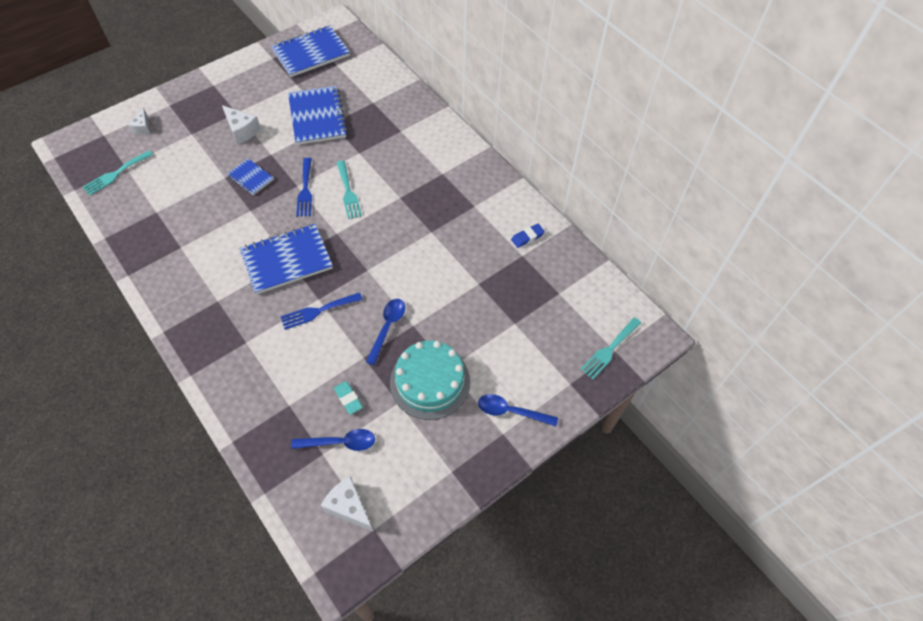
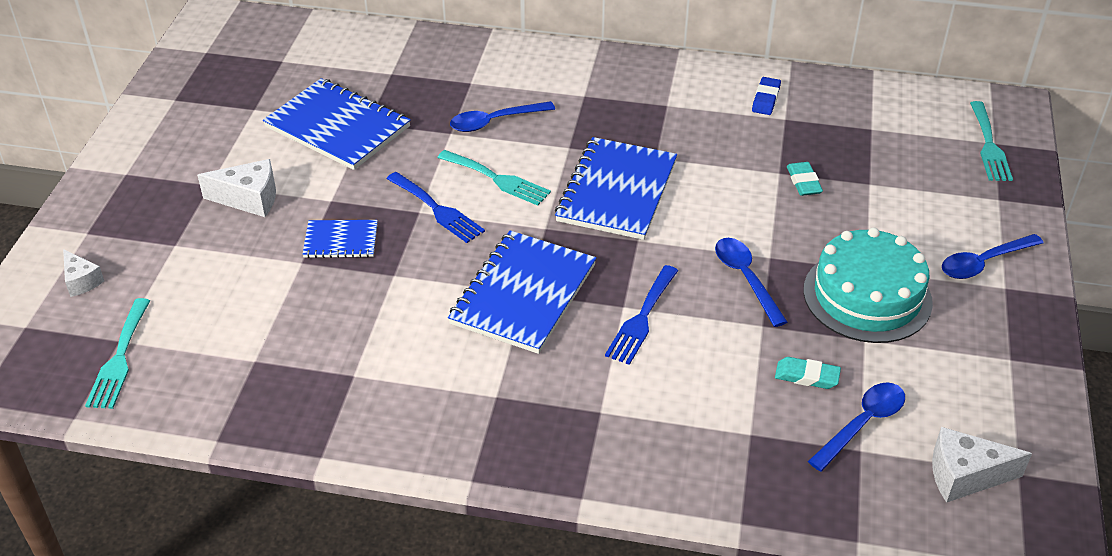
camera: 40 degrees left, 15 degrees down
(311, 53) = (226, 67): blue notebook -> blue notebook (617, 191)
(385, 160) = (494, 122): none -> blue spoon
(483, 297) = (803, 182): none -> turquoise eraser

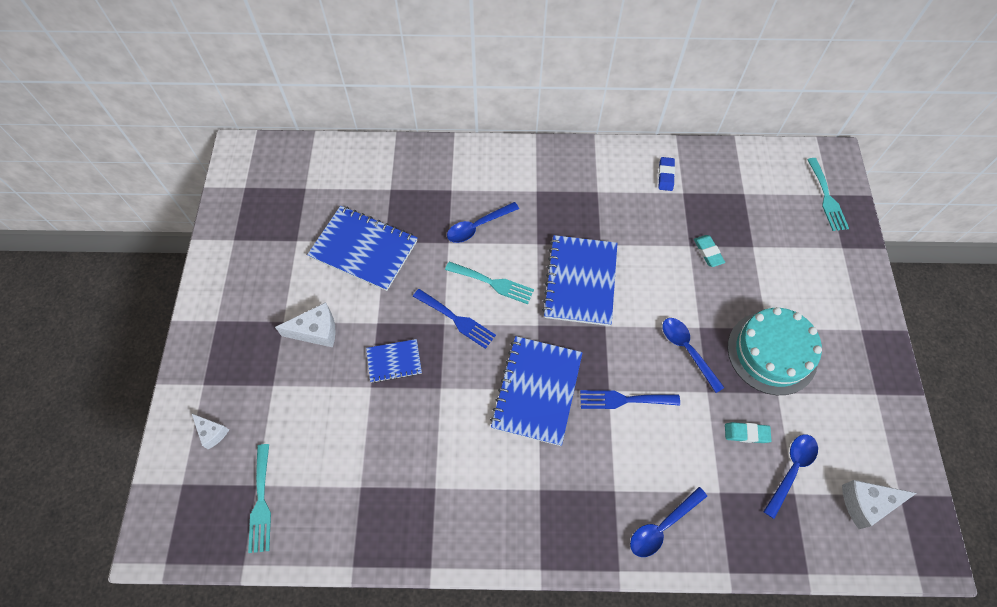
camera: 10 degrees left, 20 degrees up
(642, 318) = (624, 400): blue fork -> blue fork turned 75 degrees clockwise
(983, 263) = (843, 309): blue spoon -> blue spoon (662, 526)

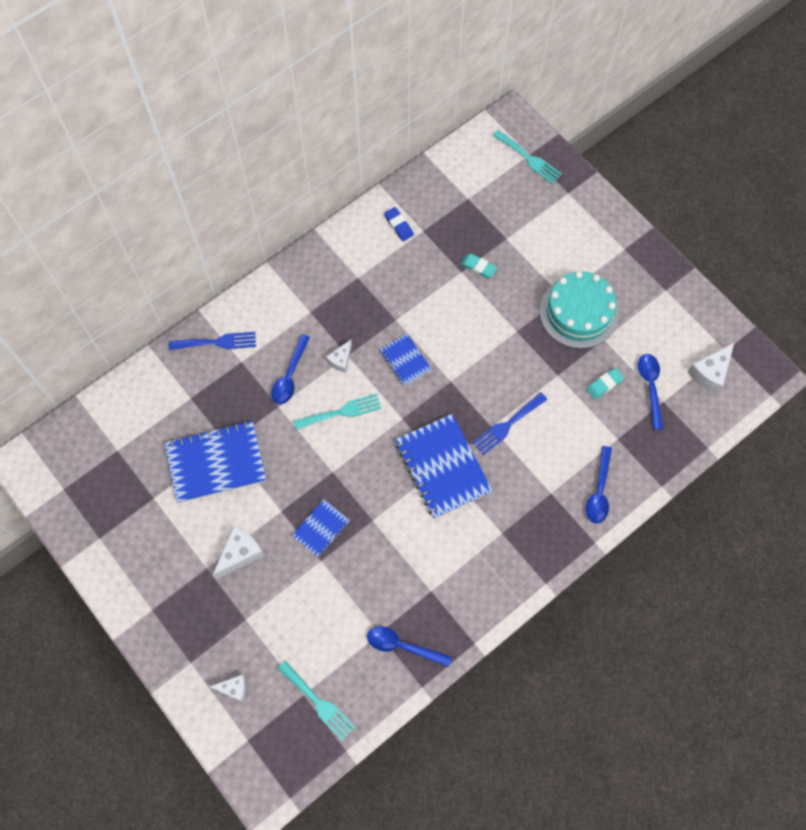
camera: 40 degrees left, 5 degrees up
(457, 320) = (339, 461): blue fork -> blue fork (217, 342)
(528, 243) = (341, 360): none -> white cheese
(580, 281) = (405, 360): blue notebook -> blue notebook, size x0.53
(687, 350) = (521, 355): blue spoon -> blue spoon (402, 646)

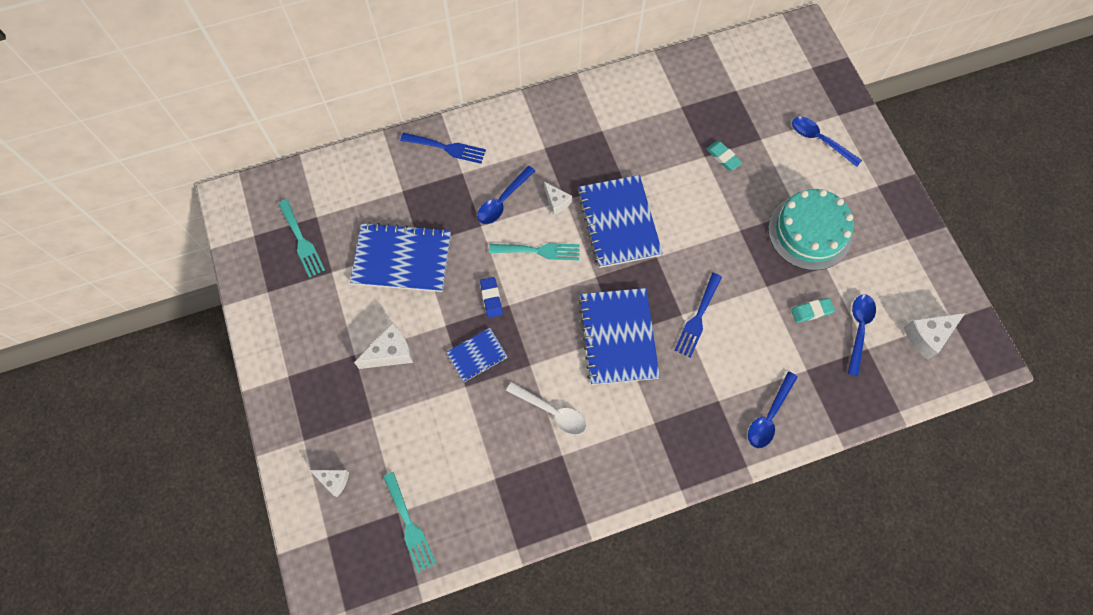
camera: 20 degrees right, 0 degrees up
(341, 360) = (556, 202): white cheese -> white cheese turned 90 degrees counterclockwise
(399, 225) = (659, 95): blue eraser -> blue eraser (491, 298)
(402, 646) = (513, 500): blue spoon -> blue spoon (819, 140)
(405, 360) = (619, 222): blue notebook -> blue notebook, size x1.89
(408, 555) = (552, 412): none -> white spoon
(507, 425) = (698, 318): blue fork -> blue fork turned 45 degrees counterclockwise
(529, 158) = (810, 71): turquoise fork -> turquoise fork (302, 241)

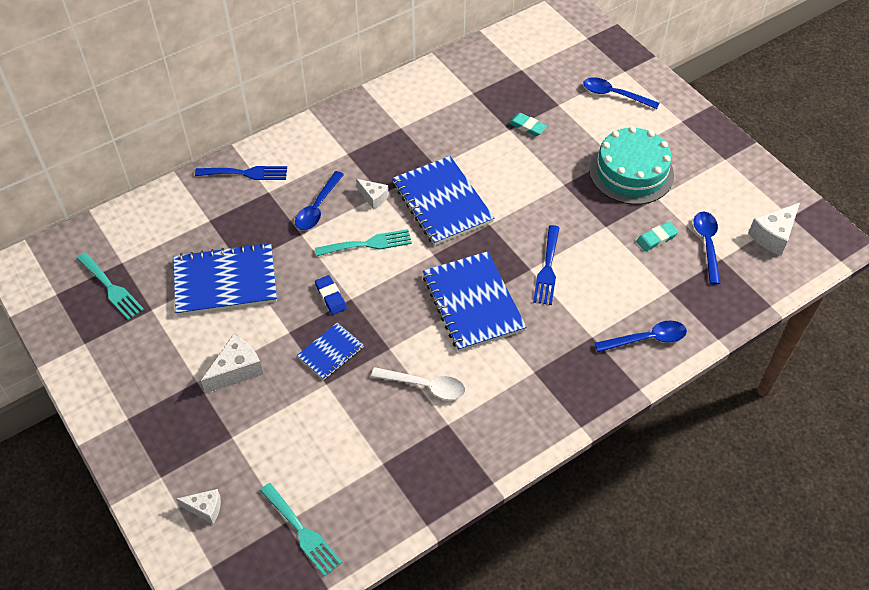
camera: 15 degrees left, 15 degrees down
(769, 416) = (647, 339): blue spoon -> blue spoon turned 120 degrees counterclockwise

